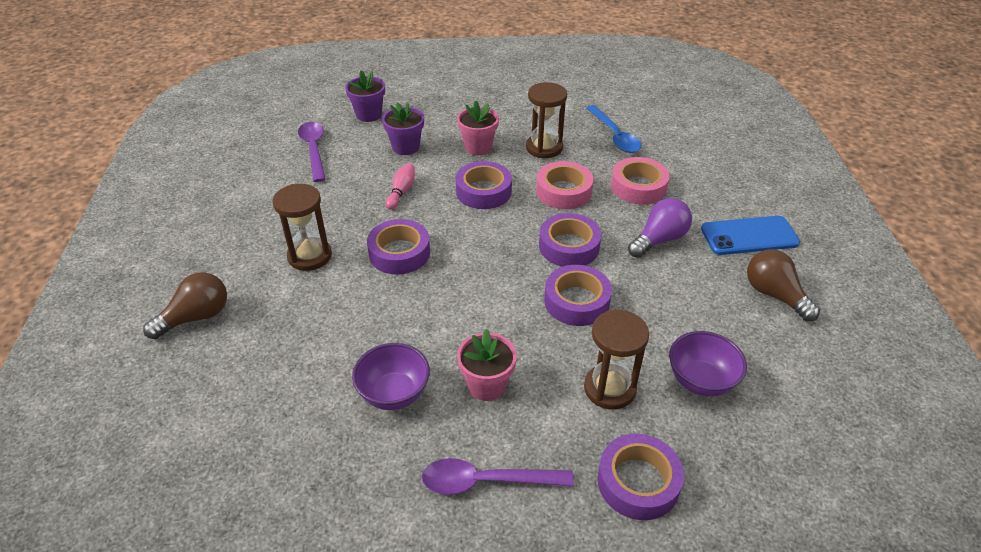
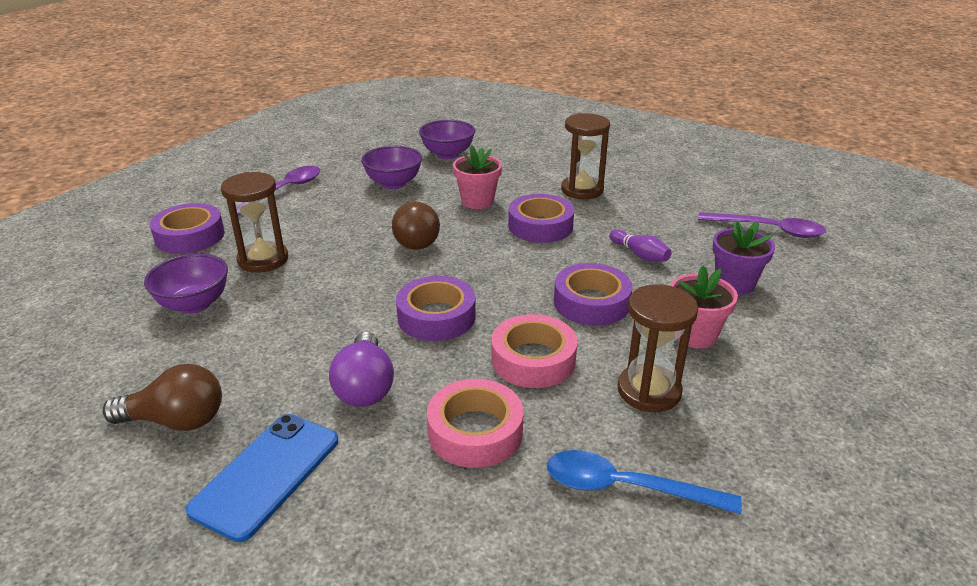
camera: 125 degrees right, 10 degrees down
(196, 317) = (557, 143): brown light bulb -> brown light bulb (417, 239)
(285, 392) = (447, 154): none -> purple bowl
(369, 115) = (838, 282): purple flower pot -> none
(401, 191) = (639, 254): pink bowling pin -> purple bowling pin
(487, 385) = (348, 215): pink flower pot -> pink flower pot (477, 201)
(576, 301) = (363, 286): purple tape -> none

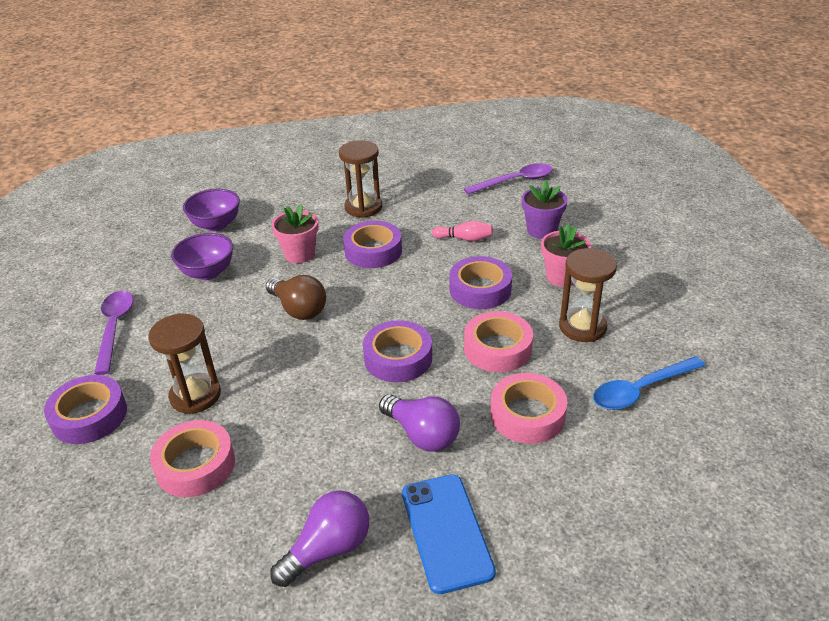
camera: 40 degrees left, 5 degrees up
(176, 421) = (328, 549): brown light bulb -> purple light bulb
(194, 304) = (195, 465): purple bowl -> pink tape
(639, 254) = (464, 239): purple bowling pin -> pink bowling pin

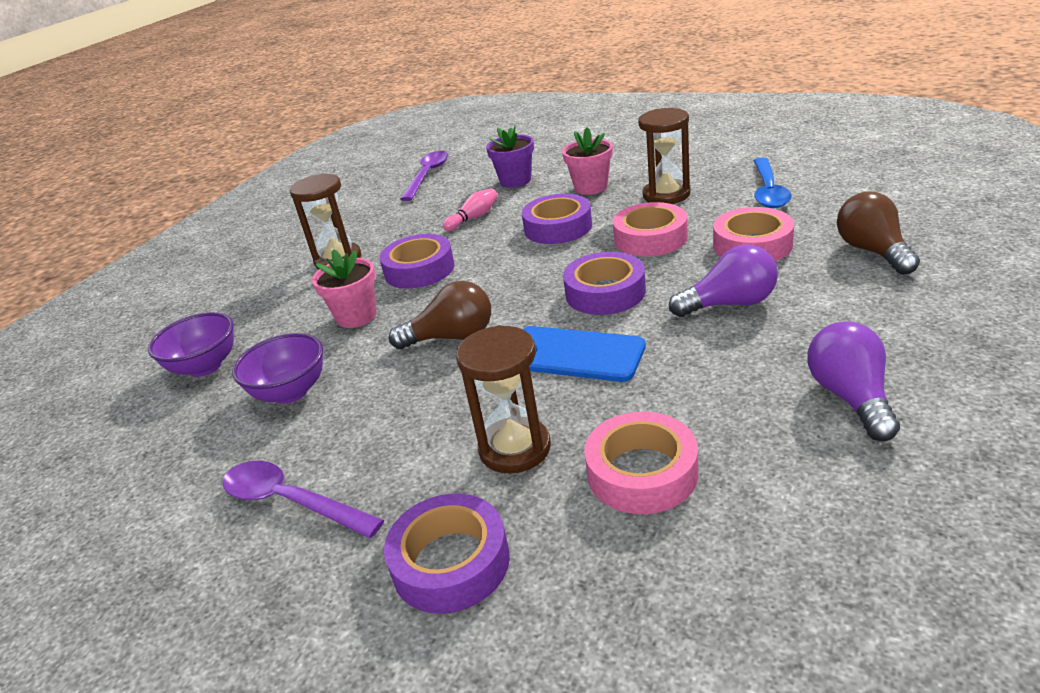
camera: 50 degrees left, 5 degrees down
(446, 532) = (871, 320): blue phone -> blue phone (574, 355)
(569, 500) = (873, 251): none -> brown light bulb

